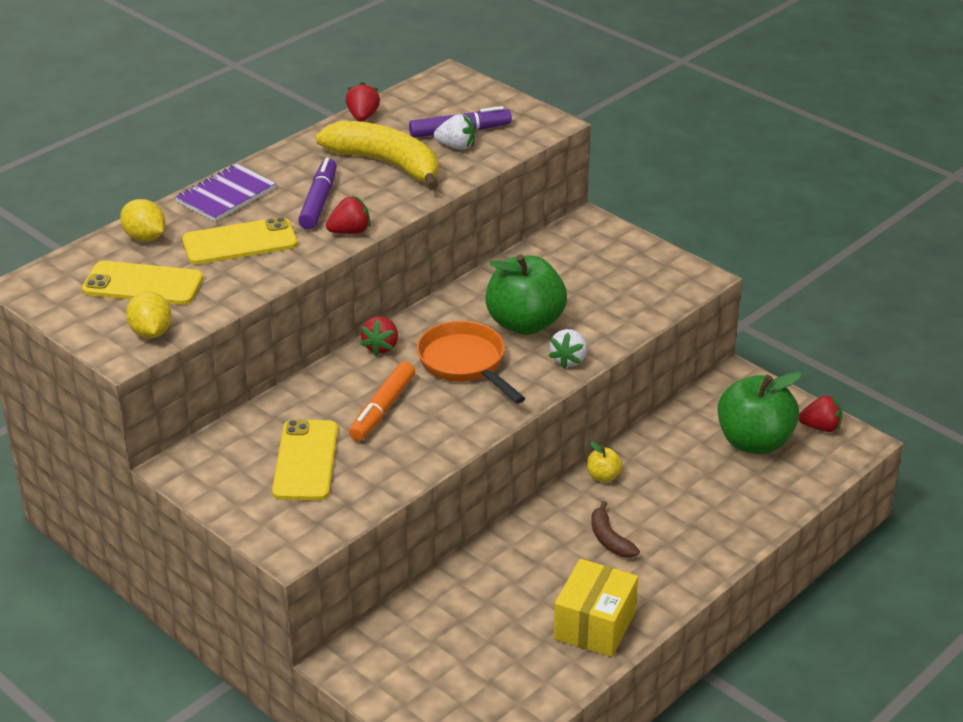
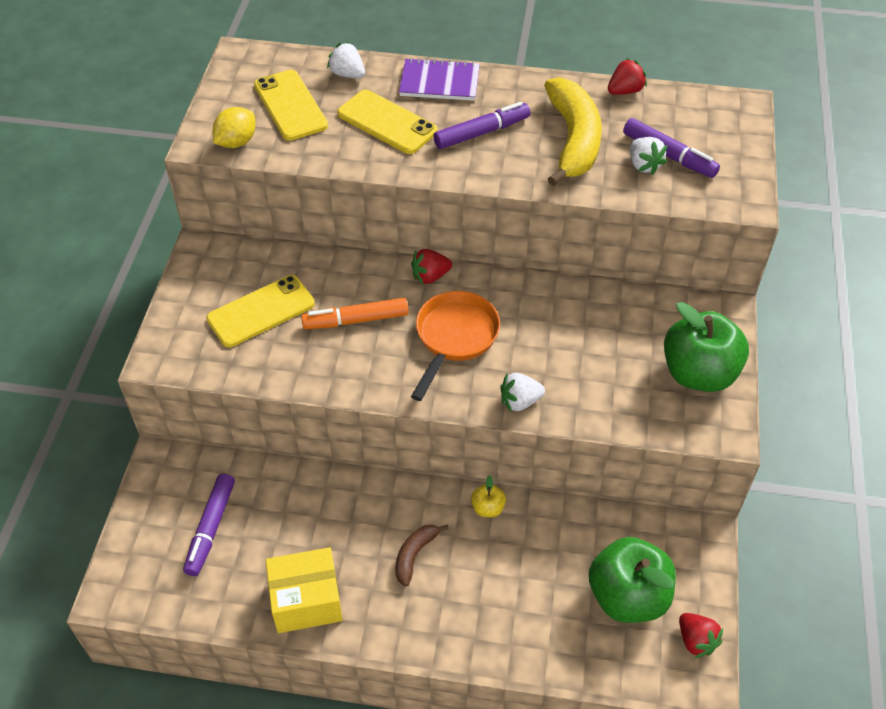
camera: 55 degrees right, 15 degrees up
(145, 237) = (347, 74): yellow lemon -> white strawberry
(350, 231) = (458, 171): red strawberry -> none
(458, 657) = (210, 528): none -> purple marker
(525, 323) = (541, 346): green apple -> green apple (698, 373)

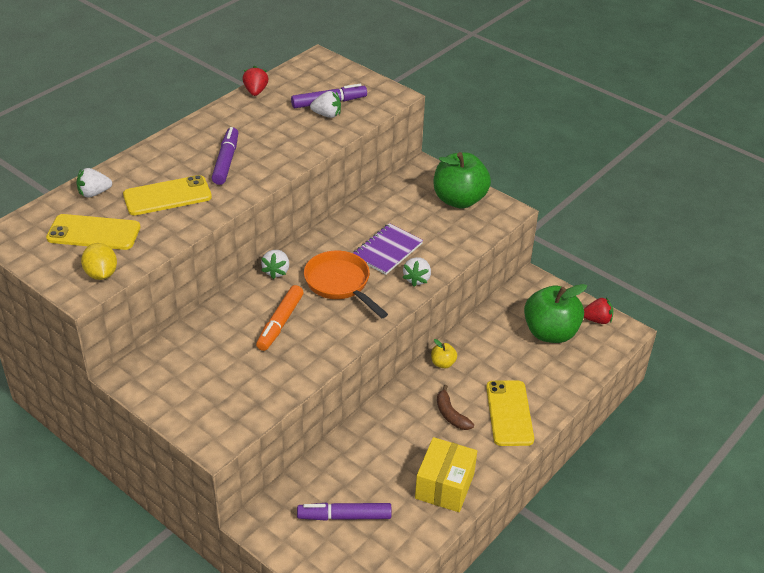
camera: 60 degrees left, 10 degrees down
(210, 528) = (344, 516): purple marker -> purple marker turned 135 degrees clockwise
(261, 311) = (224, 368): yellow phone -> yellow phone (509, 413)
(430, 276) = (276, 271): red strawberry -> white strawberry
(439, 82) = (155, 157): purple notebook -> purple notebook (387, 250)
(573, 140) = (275, 129): yellow banana -> none

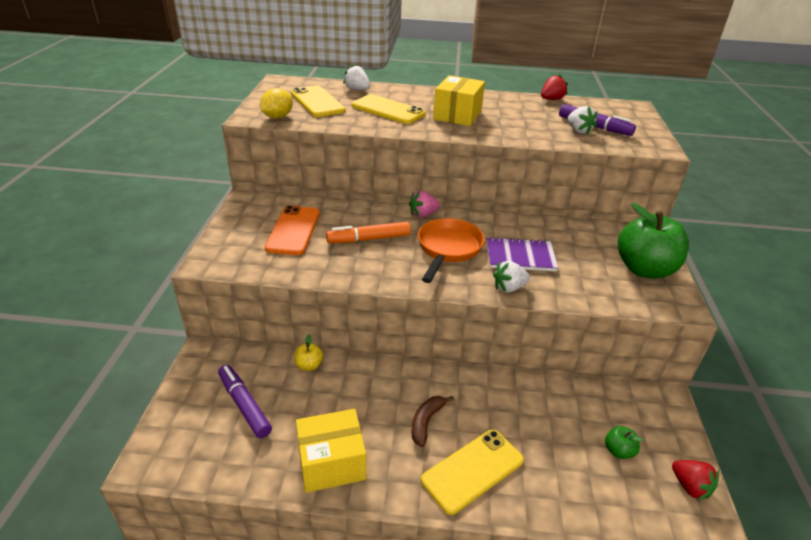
camera: 55 degrees right, 5 degrees down
(218, 365) = (293, 230): none -> orange phone
(226, 161) = (457, 115): purple marker -> yellow box
(276, 271) = (423, 214): white strawberry -> pink strawberry
(443, 363) = (483, 384): yellow apple -> yellow apple (309, 365)
(550, 333) = (618, 451): green apple -> green apple, size x0.43

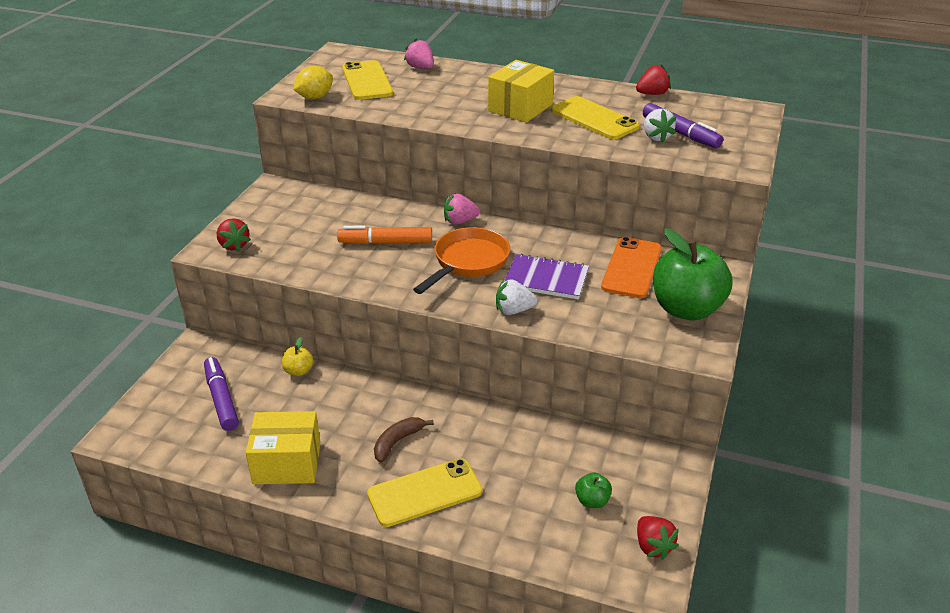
camera: 15 degrees right, 0 degrees up
(230, 256) = (234, 245): none -> red strawberry
(293, 230) = (309, 225): orange phone -> orange phone (631, 268)
(357, 90) = (420, 68): white strawberry -> pink strawberry
(388, 110) = (442, 96): yellow phone -> yellow phone (594, 119)

